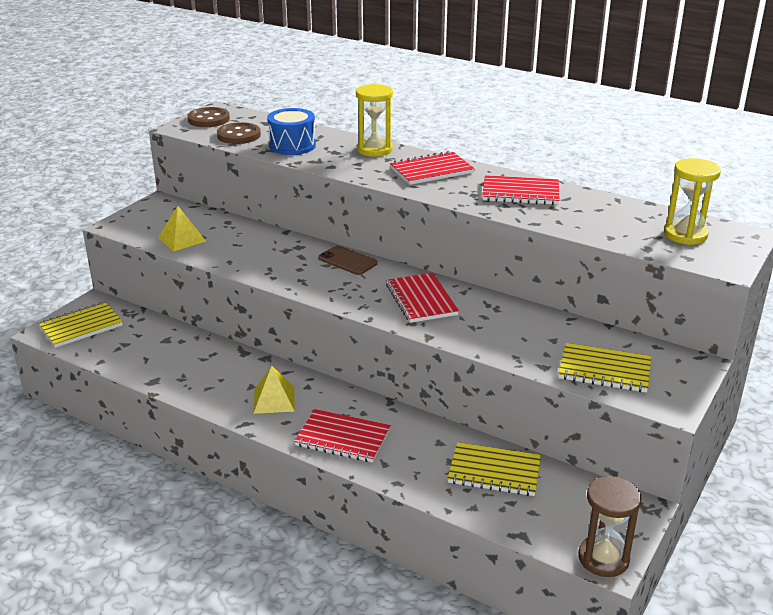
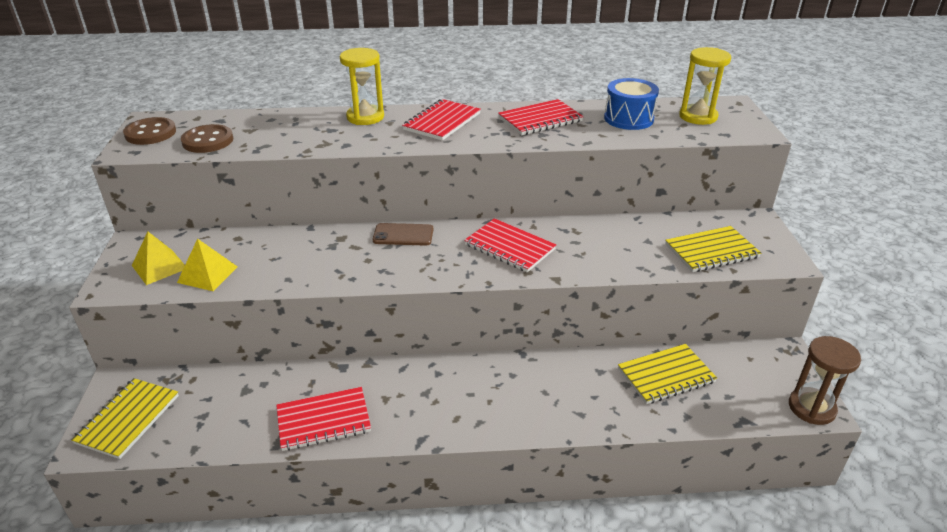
camera: 35 degrees left, 5 degrees up
(274, 400) = (422, 401): yellow pyramid -> yellow pyramid (159, 267)
(292, 145) = (279, 135): blue drum -> blue drum (628, 118)
(343, 438) = (522, 408): red notebook -> red notebook (323, 420)

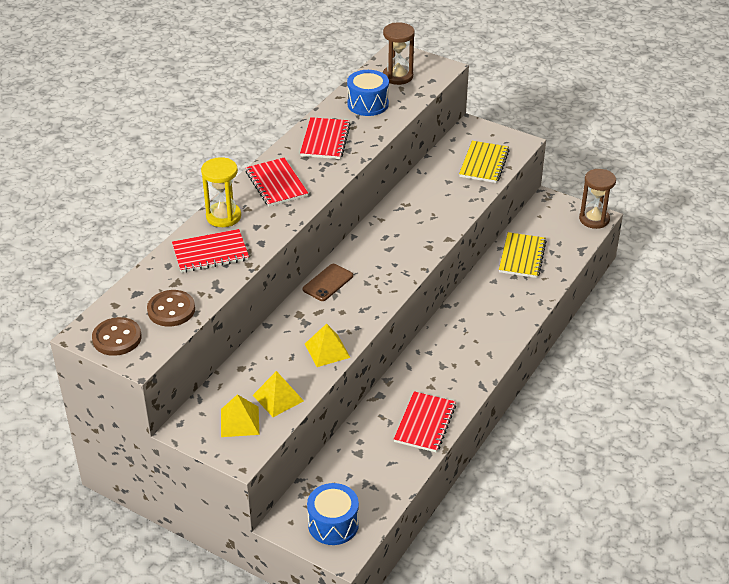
camera: 55 degrees left, 5 degrees up
(128, 419) = (333, 524): yellow notebook -> blue drum
(300, 274) = (327, 350): none -> yellow pyramid
(509, 247) = (394, 241): red notebook -> red notebook (210, 253)
(698, 117) = (398, 76): yellow hourglass -> brown hourglass

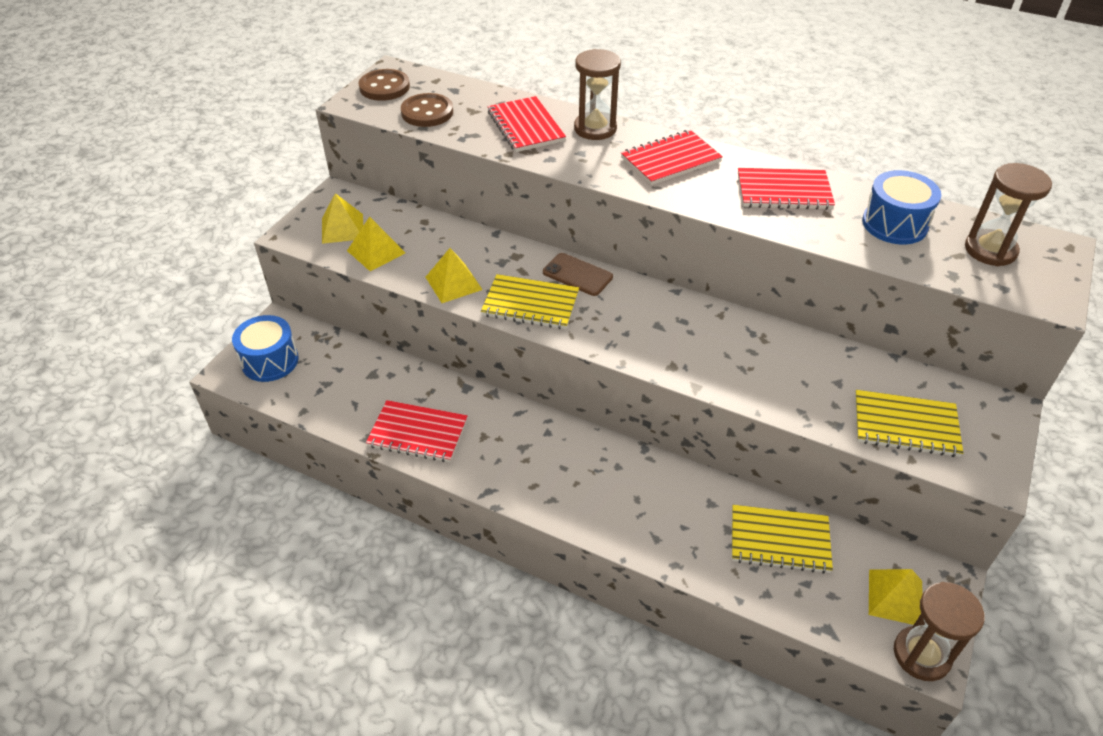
camera: 85 degrees right, 5 degrees up
(223, 216) = (595, 128): yellow hourglass -> brown hourglass
(358, 309) = (530, 304): none -> yellow notebook
(559, 220) = (895, 597): none -> yellow pyramid

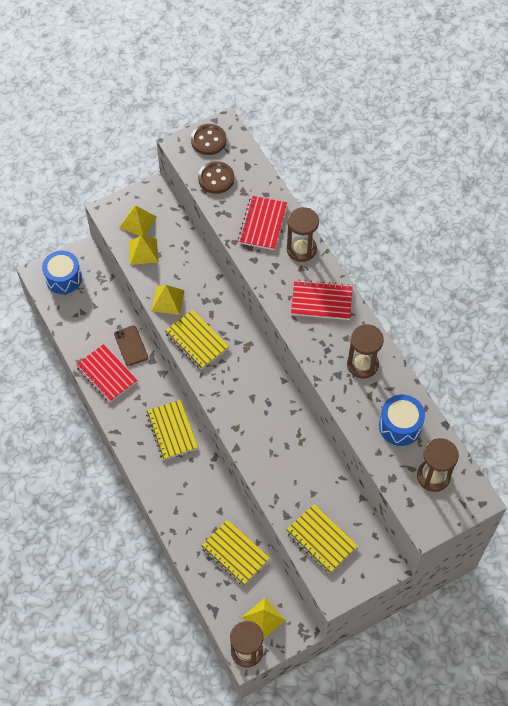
camera: 35 degrees right, 15 degrees up
(562, 448) = (172, 430): none -> yellow notebook
(577, 275) = (239, 335): brown phone -> brown phone (131, 346)
(784, 191) = (362, 364): red notebook -> brown hourglass

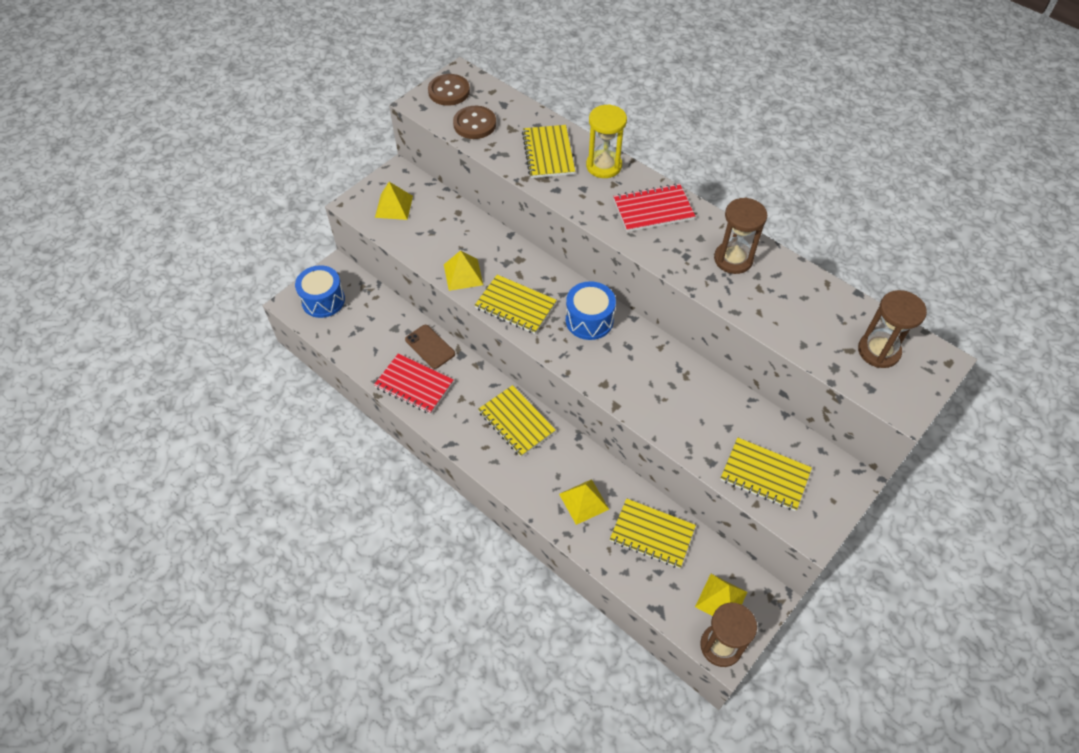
camera: 20 degrees left, 5 degrees down
(143, 251) = (413, 233): yellow pyramid -> yellow pyramid (584, 501)
(262, 224) = (548, 153): red notebook -> yellow notebook
(301, 249) = (604, 166): brown hourglass -> yellow hourglass
(400, 426) = (810, 309): blue drum -> blue drum (589, 320)

